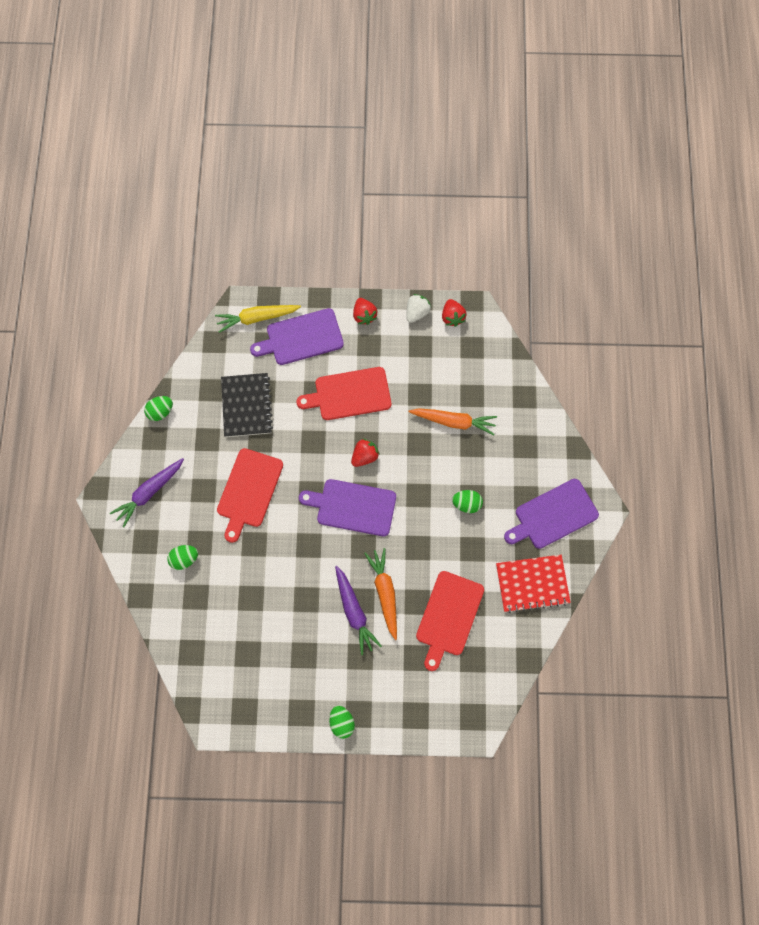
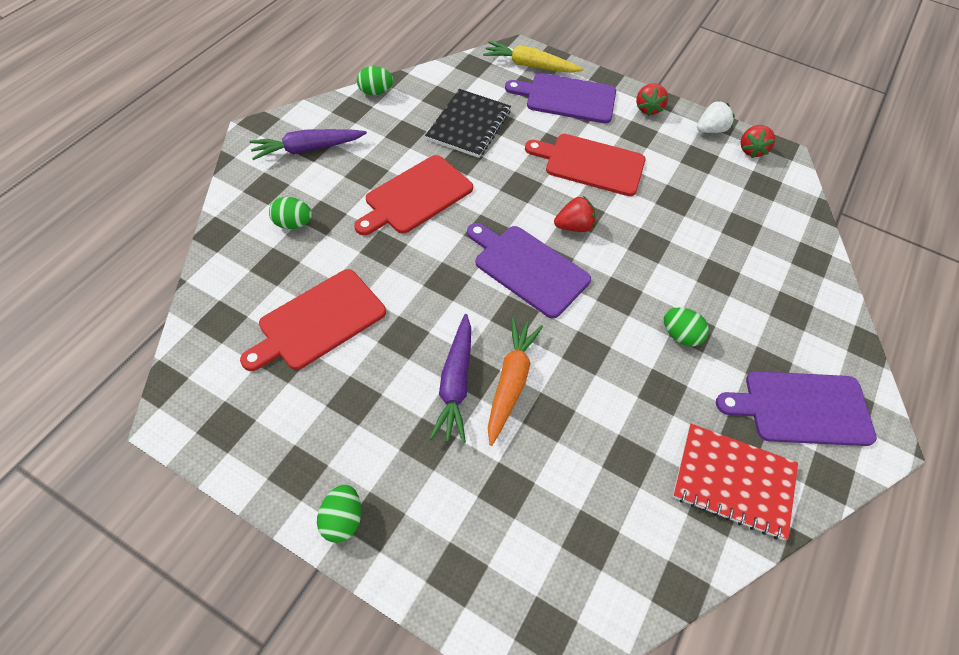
camera: 25 degrees right, 15 degrees down
(448, 616) = (584, 459): red cutting board -> red cutting board (318, 321)
(454, 422) = (706, 243): orange carrot -> none

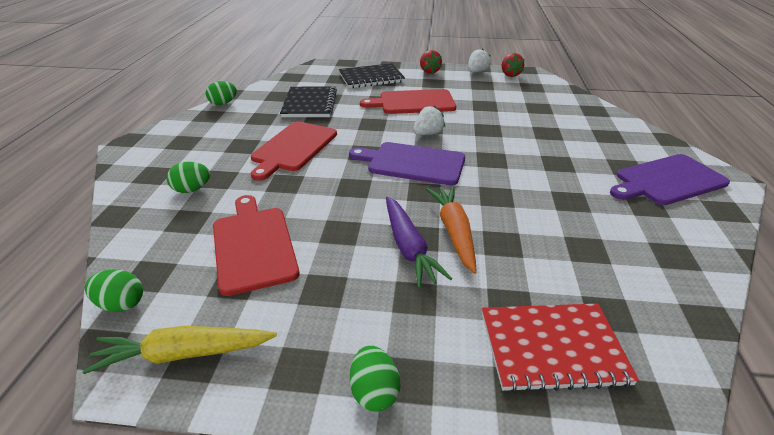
camera: 20 degrees left, 20 degrees down
(307, 149) = (181, 144): purple carrot -> none
(318, 321) = (253, 245): red cutting board -> red cutting board turned 135 degrees clockwise
(530, 65) = (333, 69): yellow carrot -> yellow carrot (183, 354)
(567, 98) = (371, 78): purple cutting board -> black notebook
(574, 226) = (428, 134): red strawberry -> white strawberry
(680, 335) = (552, 168): green egg -> green egg (121, 304)
(733, 481) = (670, 235): red notebook -> red notebook (552, 348)

